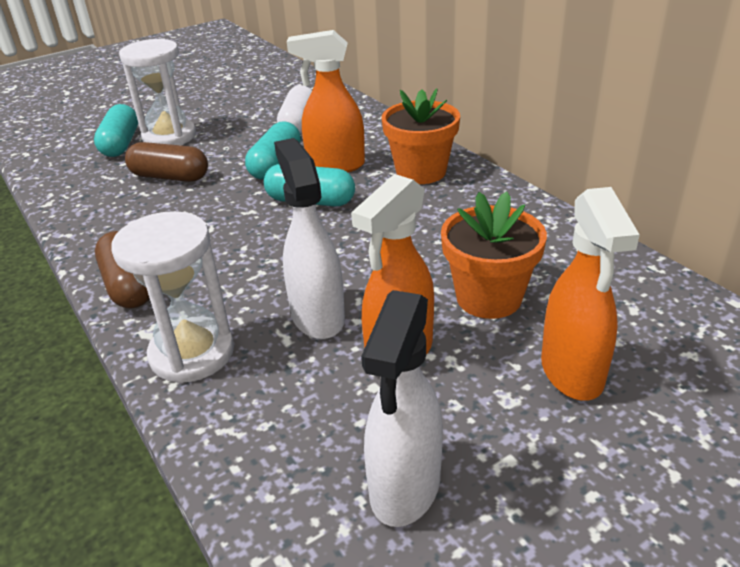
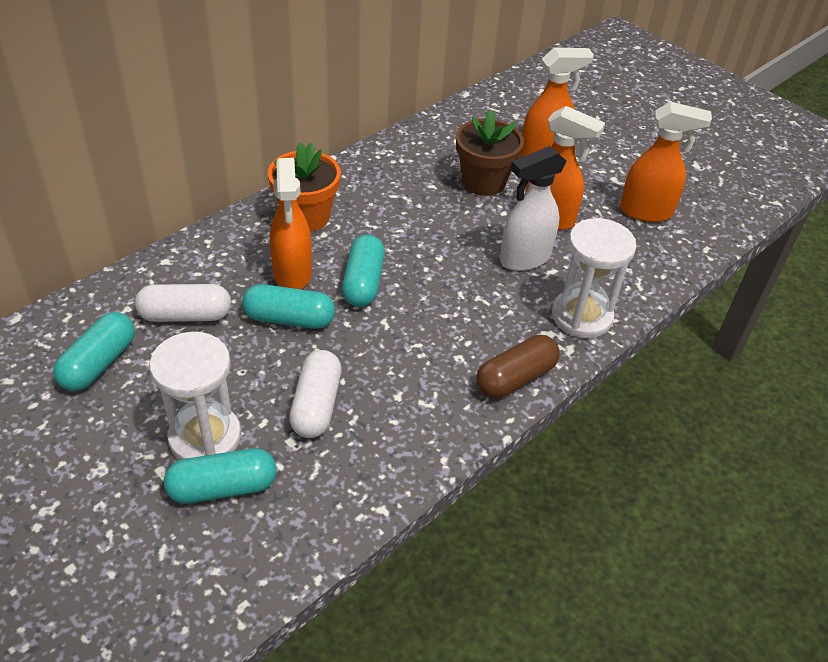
camera: 105 degrees left, 10 degrees up
(170, 177) = (316, 405): brown capsule -> white capsule
(262, 100) = (99, 363): none -> turquoise capsule
(405, 487) = (646, 212): white spray bottle -> orange spray bottle
(488, 298) = (483, 182): orange flower pot -> brown flower pot

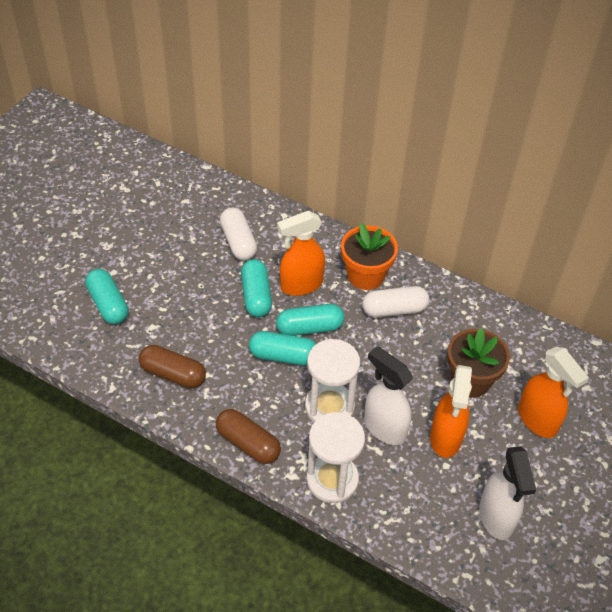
camera: 75 degrees right, 5 degrees up
(99, 363) = (183, 216): turquoise capsule -> turquoise capsule (283, 356)
(205, 437) = (142, 284): white hourglass -> white hourglass (329, 407)
(316, 405) = (185, 332): white capsule -> white capsule (394, 309)
(384, 432) = (173, 374): none -> brown capsule
(646, 212) = (496, 517): orange spray bottle -> white spray bottle

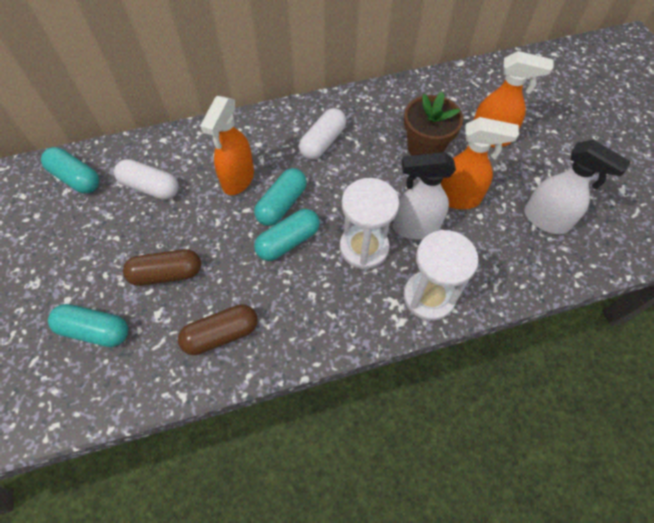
camera: 45 degrees left, 10 degrees up
(248, 443) = (342, 330): brown capsule -> brown capsule (166, 274)
(256, 296) = (214, 215): turquoise capsule -> turquoise capsule (76, 178)
(365, 275) = (275, 135): orange flower pot -> none
(445, 438) = (458, 198): orange spray bottle -> orange spray bottle turned 45 degrees counterclockwise

